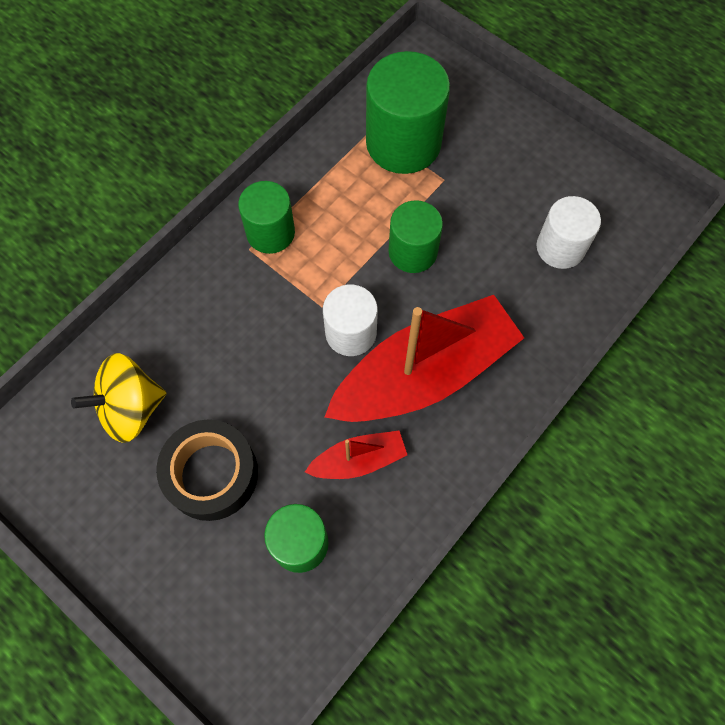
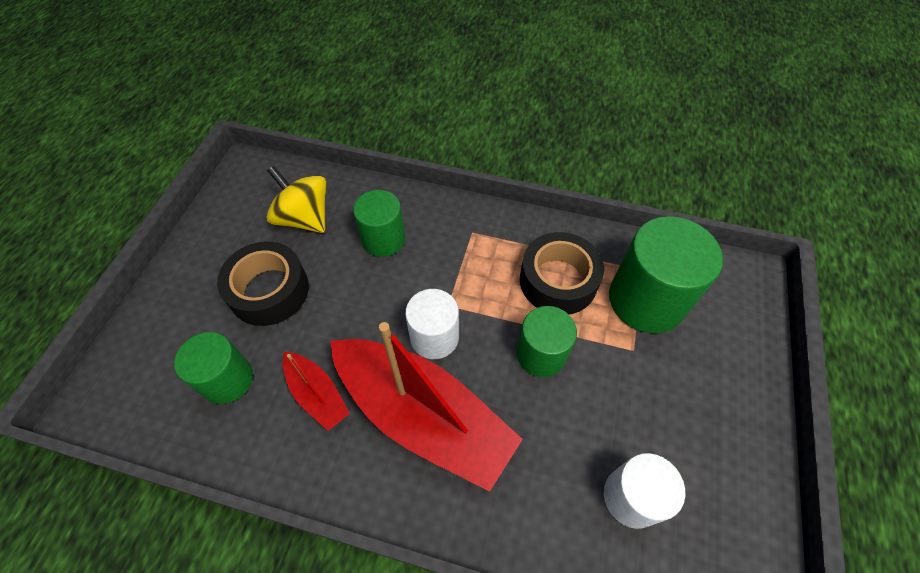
camera: 65 degrees right, 10 degrees down
(270, 233) = (495, 240): green cylinder -> green cylinder (383, 239)
(346, 201) = (558, 281): none -> black tape

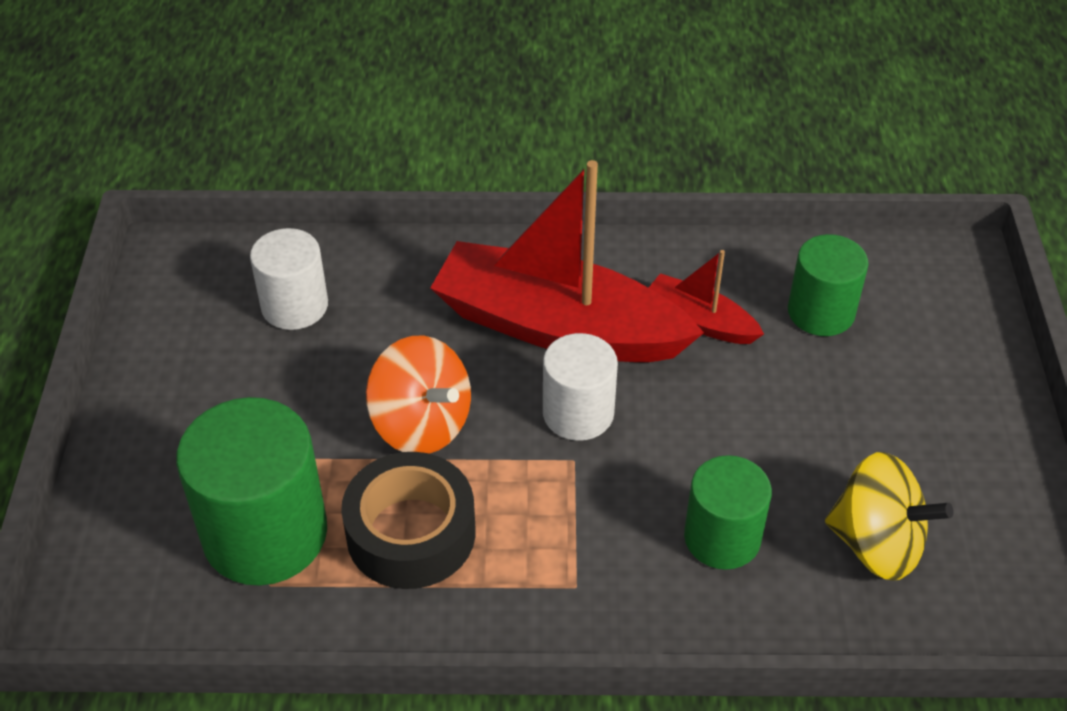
camera: 165 degrees right, 10 degrees down
(269, 291) = (848, 421): black tape -> none
(541, 354) = (421, 424): green cylinder -> orange spinning top

